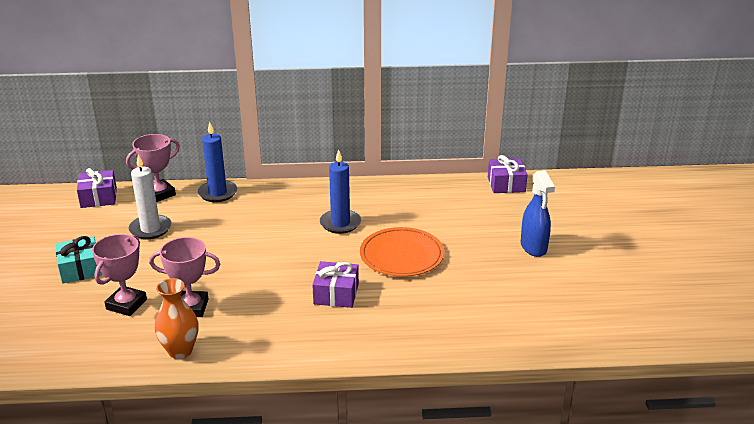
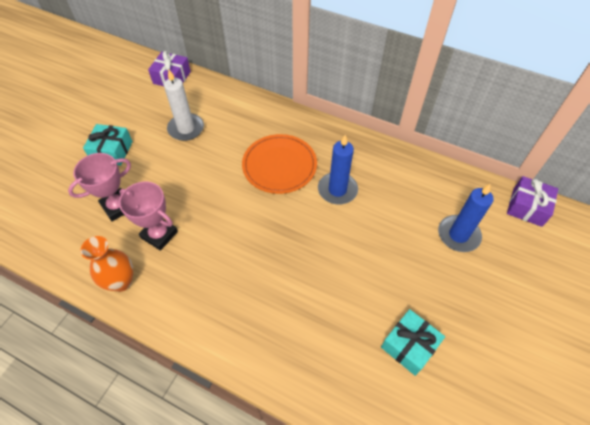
camera: 30 degrees right, 25 degrees up
(159, 194) = (216, 91): pink trophy -> none
(217, 193) = (260, 109): blue candle -> blue candle (458, 235)
(336, 294) = (280, 278): purple gift -> none
(401, 255) = (367, 257): orange plate -> orange plate (279, 165)
(477, 293) = (409, 345): none -> turquoise gift
(533, 247) = (505, 310): blue spray bottle -> none

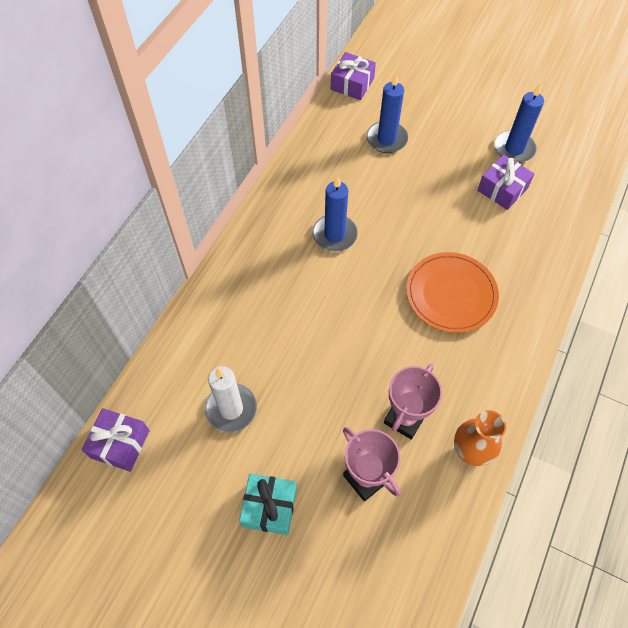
camera: 90 degrees left, 5 degrees up
(279, 165) = (299, 292): orange plate -> orange plate (451, 294)
(409, 345) = (502, 189): turquoise gift -> purple gift
(473, 368) = (514, 149): none -> blue candle

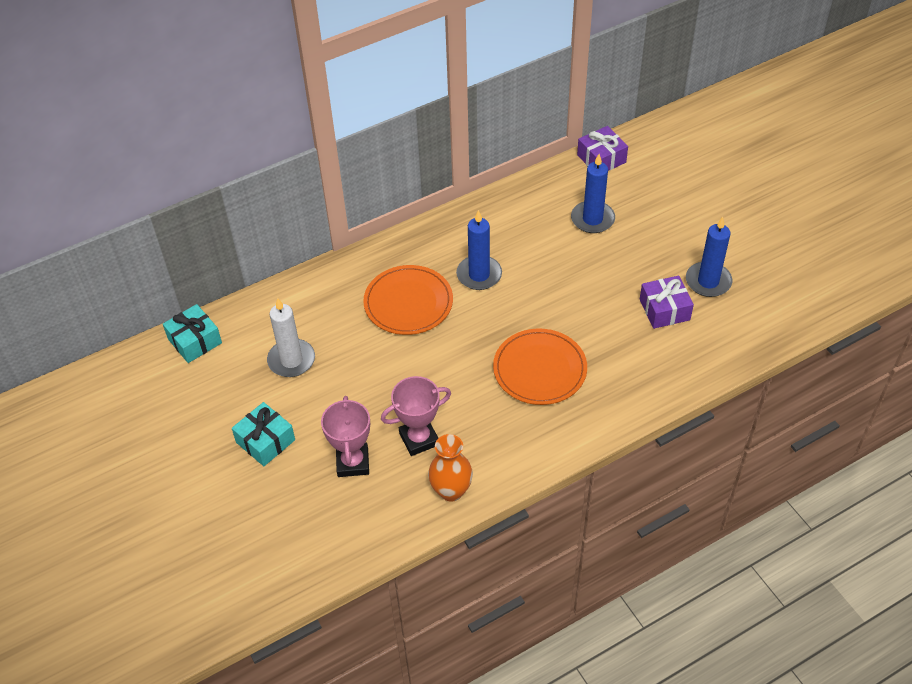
camera: 35 degrees right, 10 degrees down
(120, 444) = (195, 341): purple gift -> turquoise gift
(294, 293) = (408, 303): none -> orange plate

